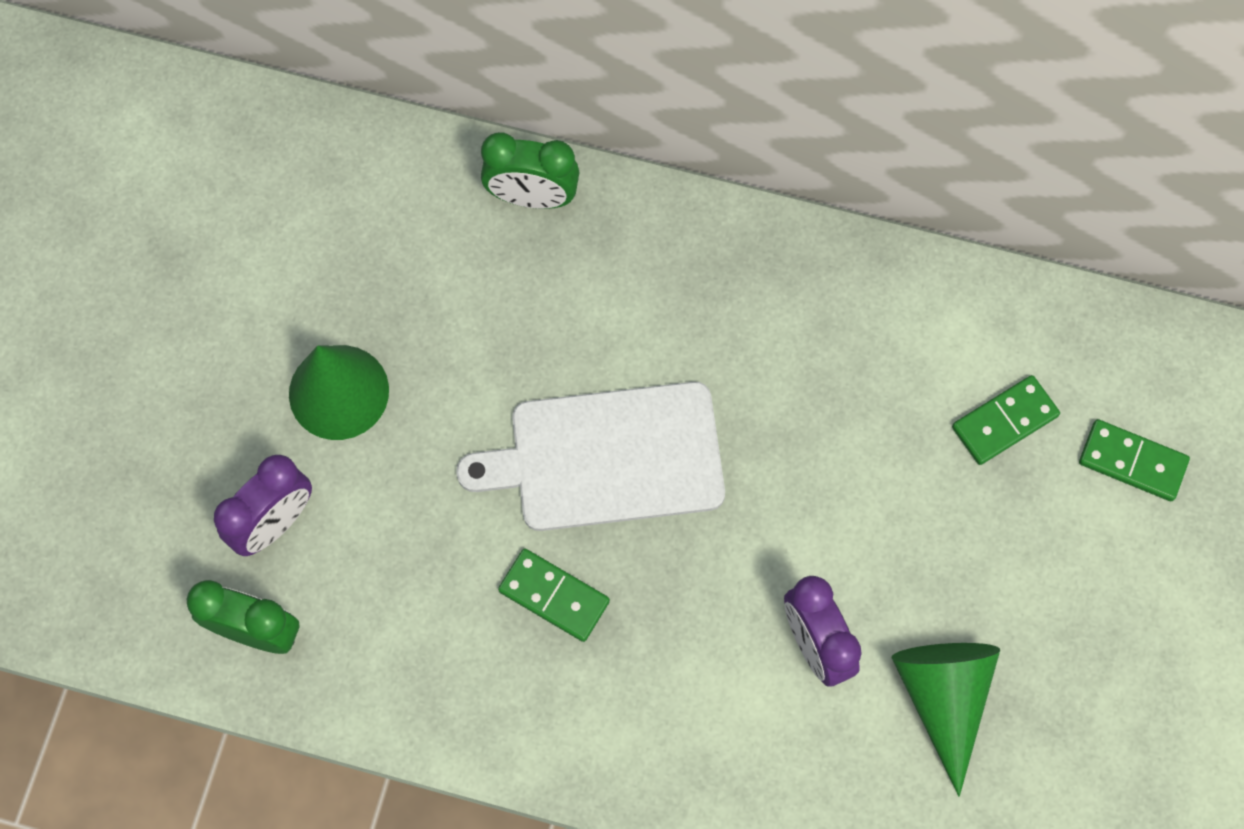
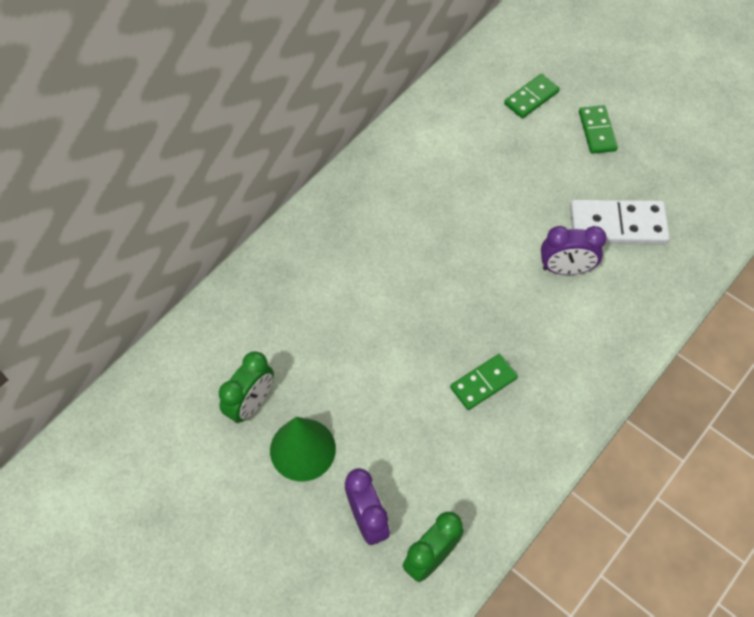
camera: 65 degrees left, 10 degrees down
(532, 197) = (240, 297): green clock -> green clock (251, 404)
(607, 457) = (415, 323): white cutting board -> none
(943, 698) = (617, 225): green cone -> white domino
(1004, 422) = (485, 139): green domino -> green domino (597, 131)

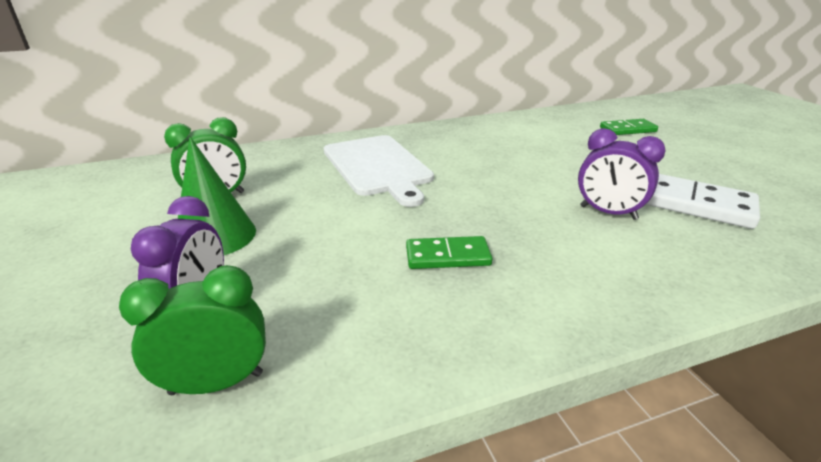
camera: 30 degrees right, 30 degrees down
(347, 285) = (377, 166): none -> white cutting board
(597, 131) = (688, 154): green domino -> none

